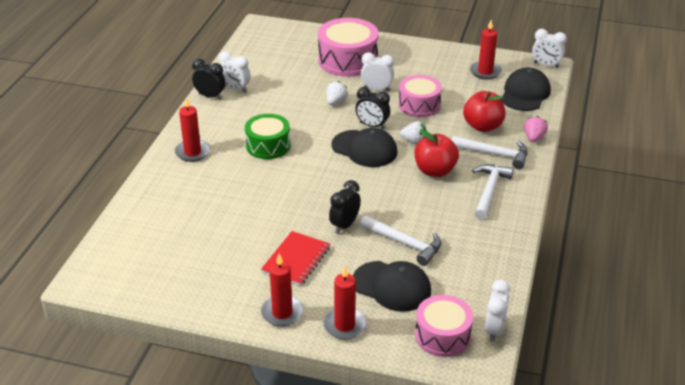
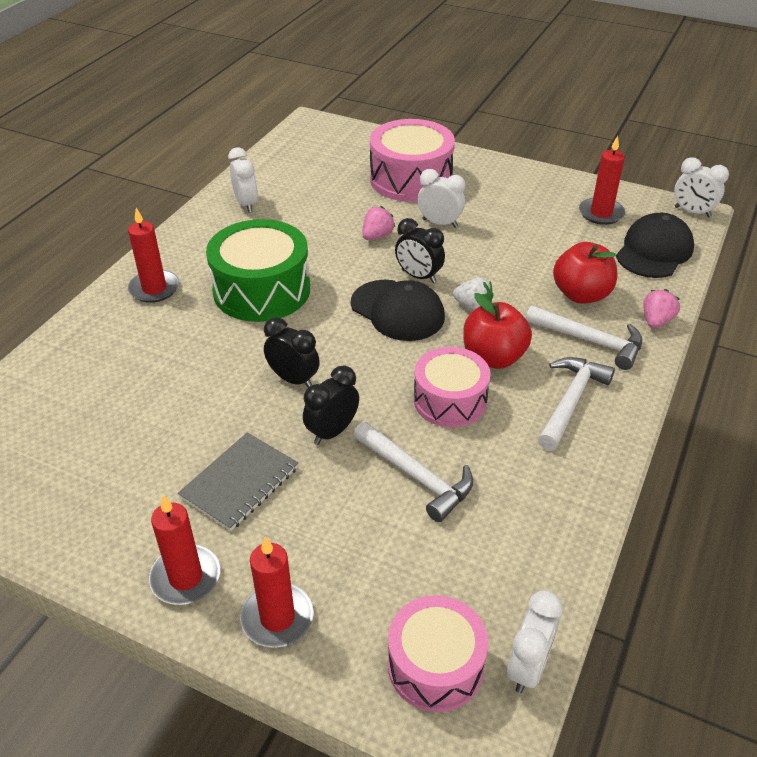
camera: 10 degrees right, 5 degrees up
(210, 96) = (209, 211): black clock -> black clock (293, 379)
(235, 89) = (246, 204): white clock -> white clock turned 150 degrees counterclockwise
(268, 145) = (262, 290): green drum -> green drum, size x1.52
(296, 260) = (240, 483): red notebook -> grey notebook
(336, 102) = (377, 236): white strawberry -> pink strawberry
(392, 286) = (375, 553): black cap -> none
(419, 105) = (494, 252): pink drum -> pink drum (450, 400)

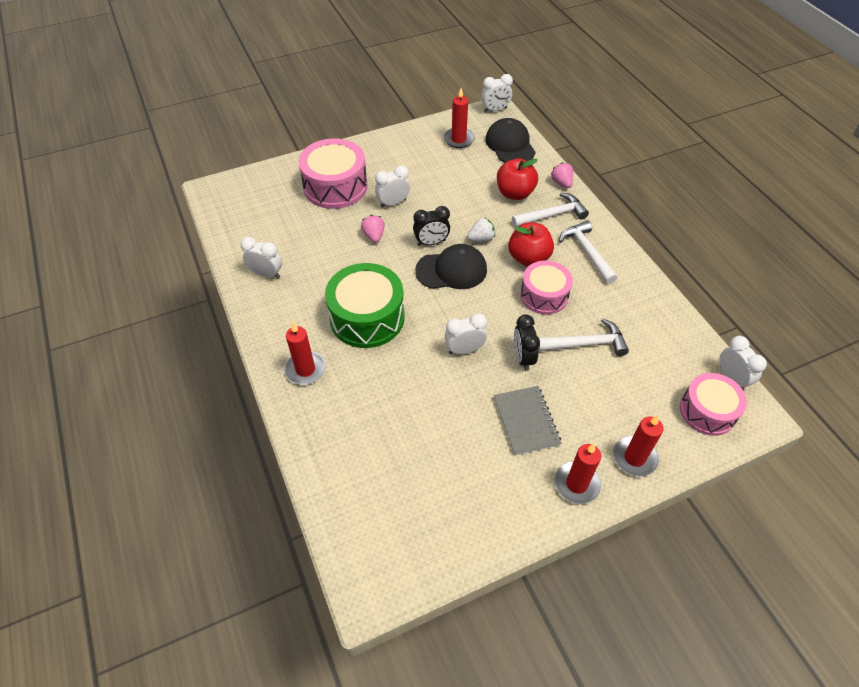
camera: 50 degrees left, 10 degrees up
(293, 379) = (464, 350): black clock -> white clock

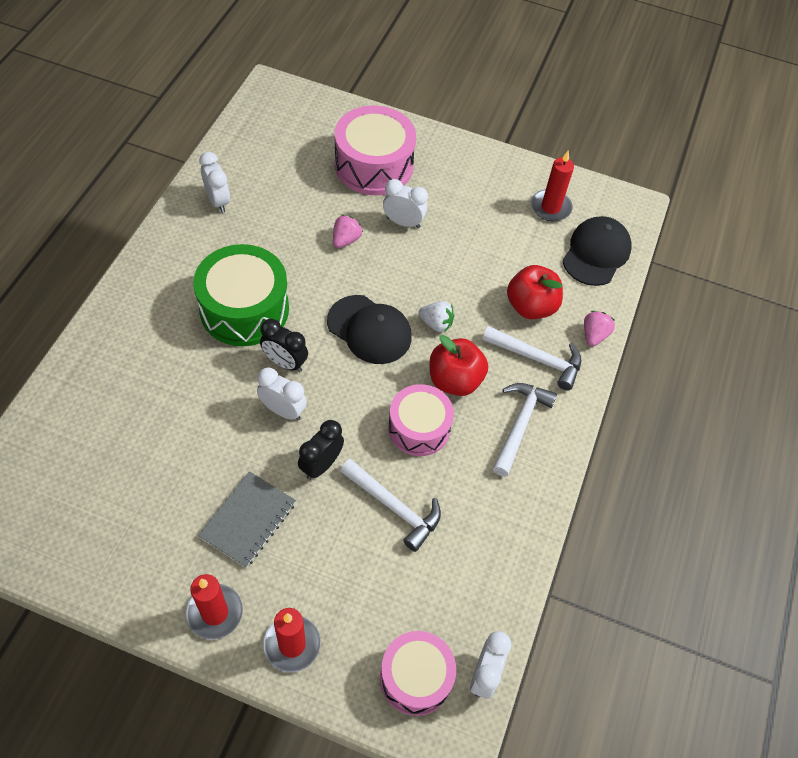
camera: 40 degrees right, 5 degrees up
(305, 369) = (144, 310): red candle -> none
(431, 243) = (386, 289): black clock -> black clock (285, 363)
(495, 110) = (632, 204): white clock -> none

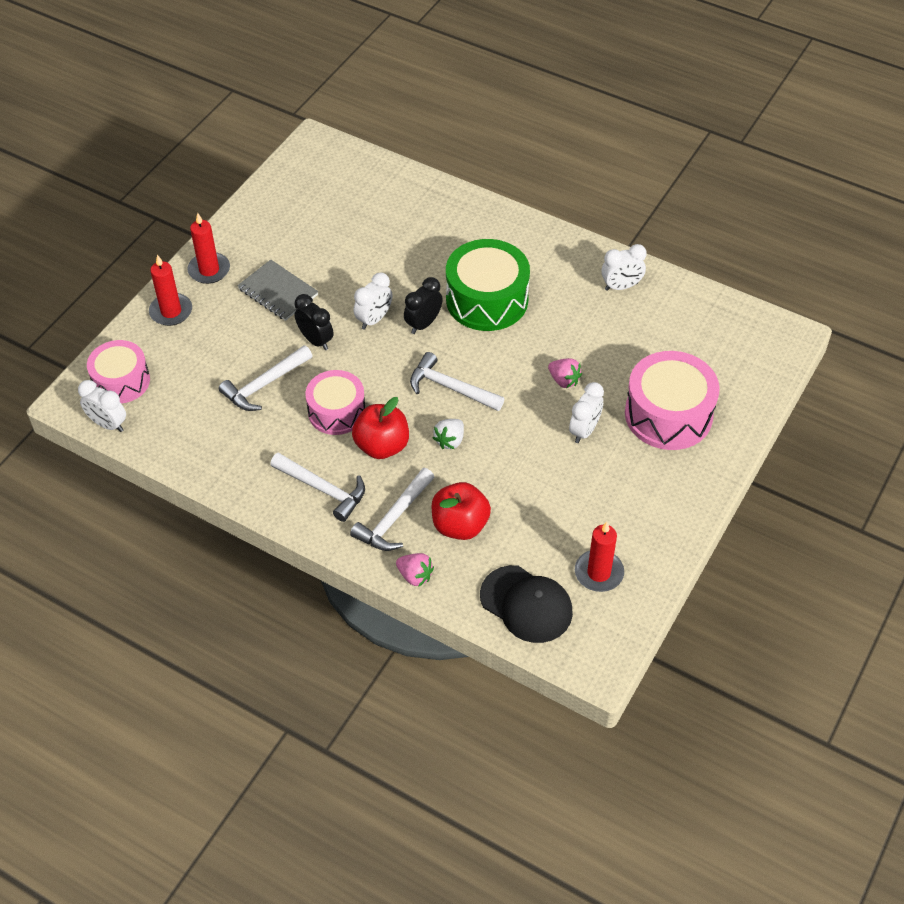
camera: 105 degrees right, 5 degrees down
(369, 330) = (450, 387): black cap -> white hammer

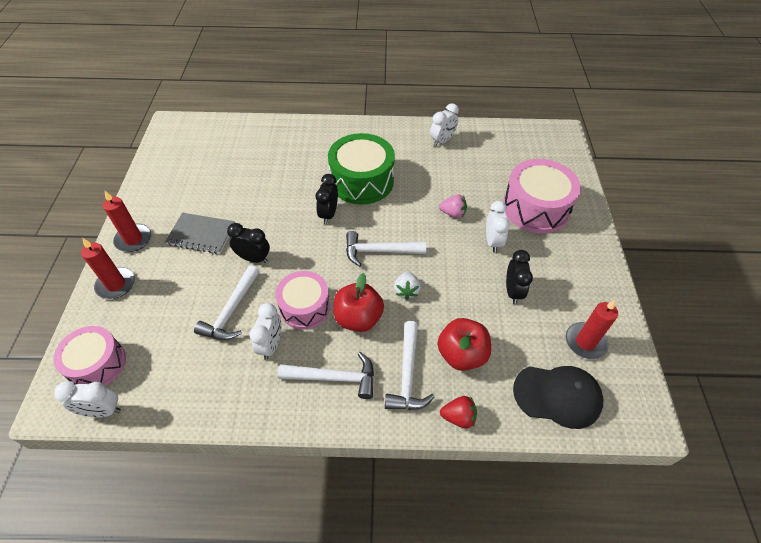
camera: 30 degrees left, 0 degrees up
(374, 319) = (290, 225): white clock -> white clock (271, 345)
(415, 576) = (458, 417): pink strawberry -> red strawberry
(563, 491) = (513, 291): none -> black clock

